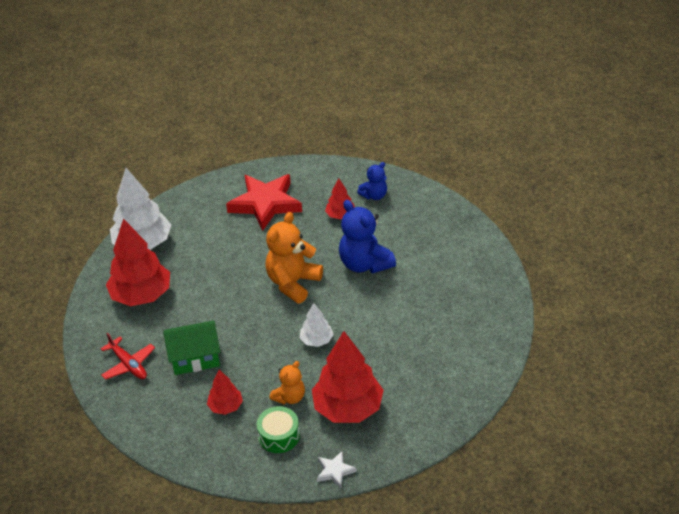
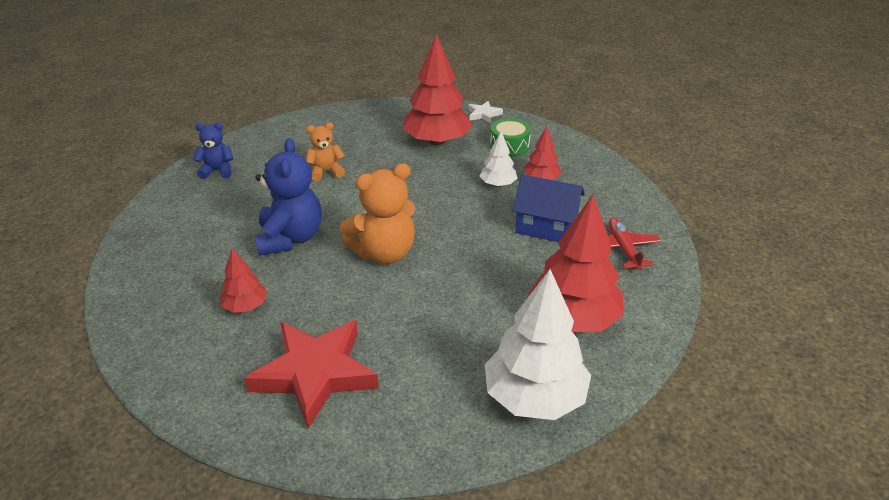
camera: 150 degrees left, 5 degrees down
(195, 358) = (546, 227): green house -> blue house
(289, 397) = (478, 164): orange teddy bear -> orange teddy bear (326, 172)
(316, 340) = (414, 193): white tree -> white tree (498, 184)
(374, 195) = (175, 312): blue teddy bear -> blue teddy bear (217, 171)

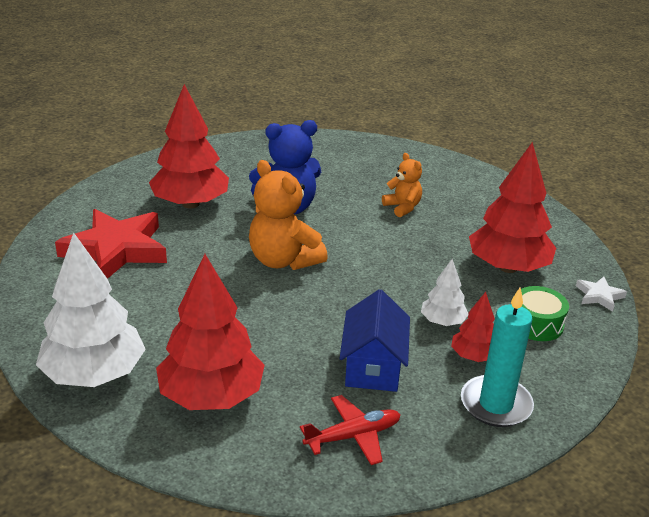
camera: 75 degrees right, 5 degrees down
(217, 171) = (372, 154): blue teddy bear -> none
(245, 306) = (191, 204): red tree -> red tree, size x1.98
(593, 181) = (496, 404): none -> turquoise candle

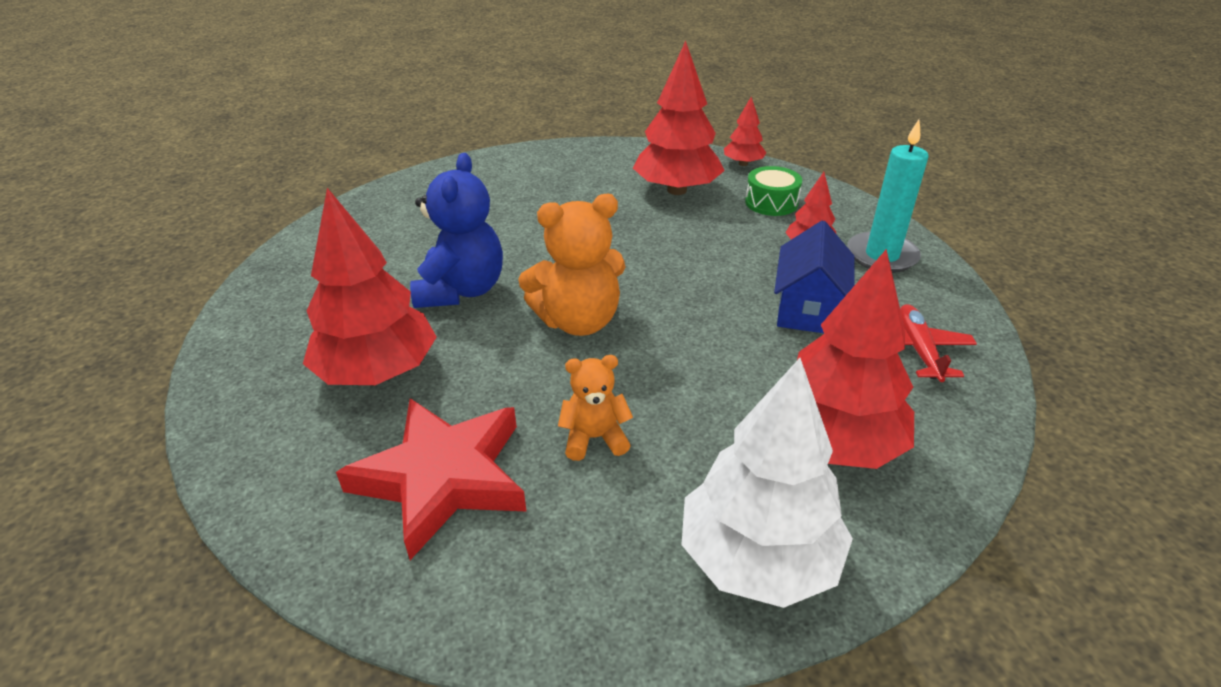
camera: 65 degrees left, 5 degrees up
(373, 366) = (808, 308): blue house -> blue house turned 75 degrees clockwise
(402, 207) = (528, 215): orange teddy bear -> orange teddy bear (594, 438)
(442, 322) = (748, 248): white tree -> none
(599, 296) = (743, 164): white star -> red tree

